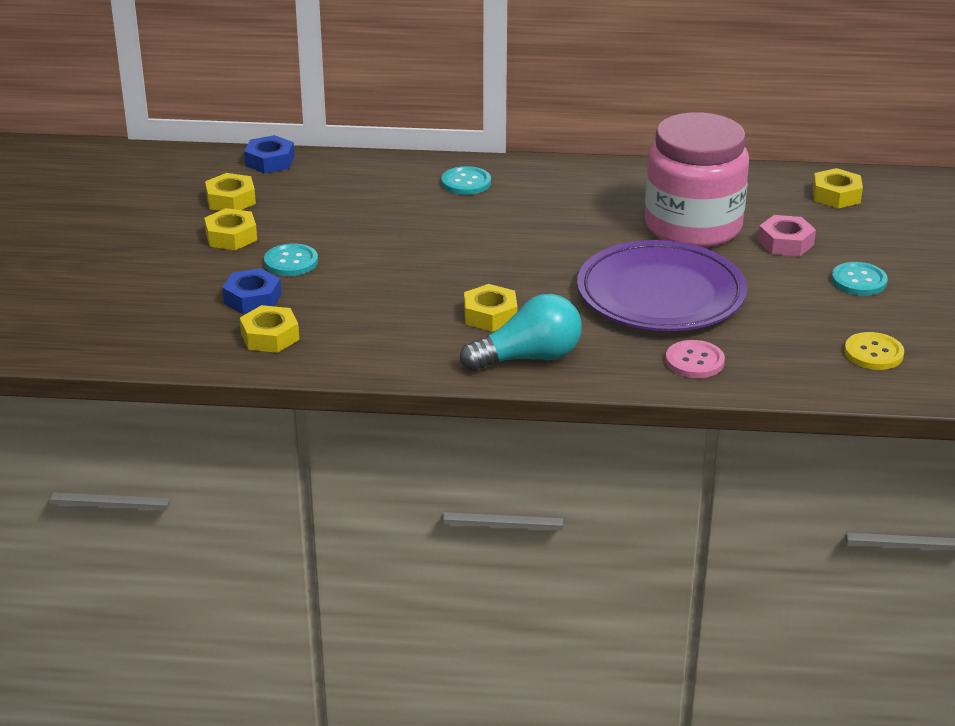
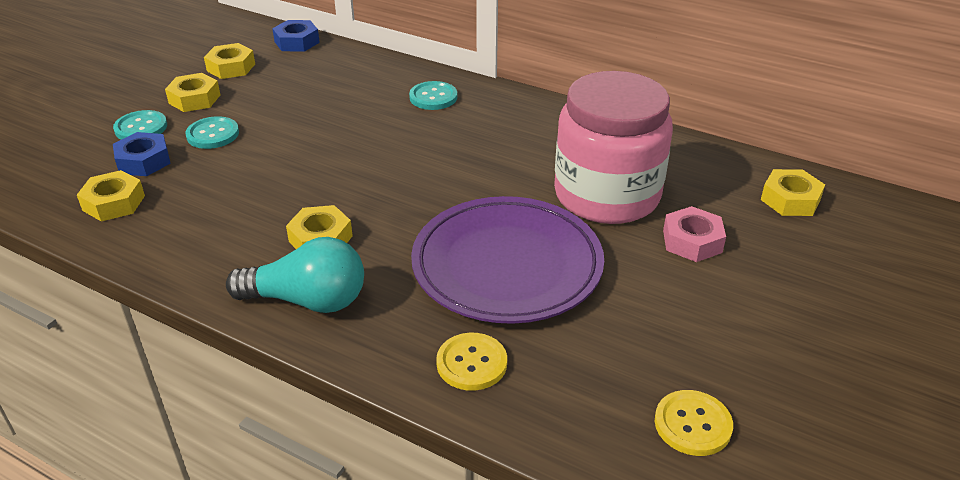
camera: 25 degrees right, 5 degrees up
(694, 361) = (471, 363): pink button -> yellow button
(859, 281) = (744, 314): turquoise button -> turquoise button (141, 128)

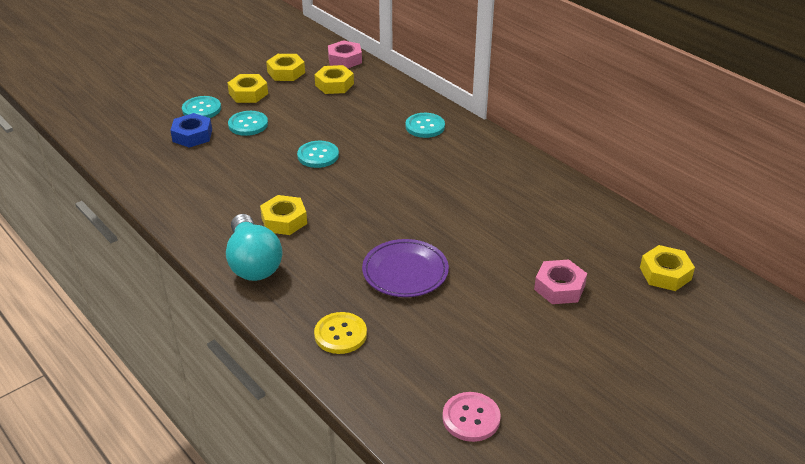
camera: 20 degrees right, 0 degrees up
(114, 203) = (160, 163): yellow nut -> yellow nut (334, 84)
(297, 42) = (345, 59): blue nut -> pink nut
(307, 300) = (253, 262): turquoise light bulb -> turquoise light bulb turned 45 degrees clockwise
(322, 153) = (318, 155): none -> turquoise button
(507, 266) = (405, 272): purple plate -> purple plate, size x0.58
(607, 195) = (514, 236): pink jar -> none
(692, 424) = (471, 418): yellow button -> pink button

